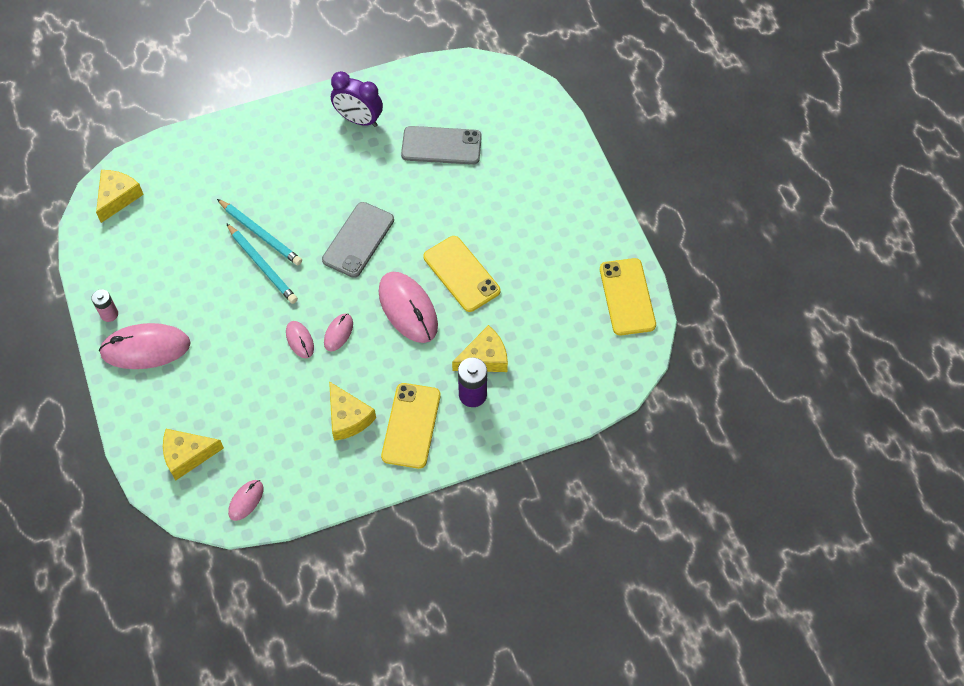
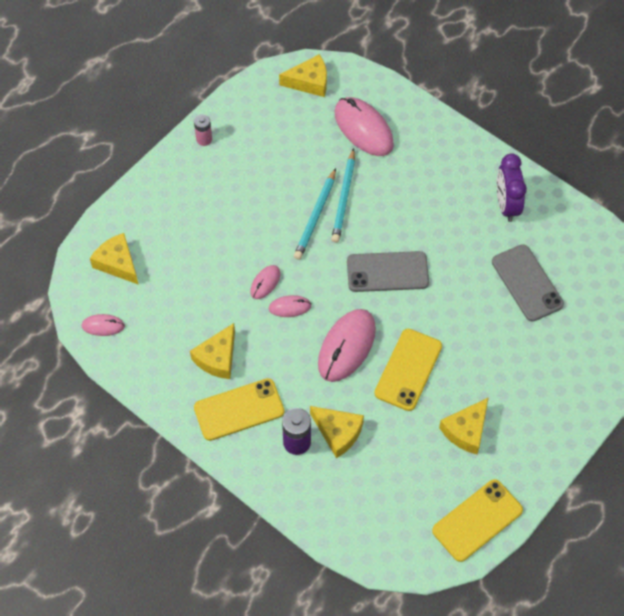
camera: 60 degrees right, 0 degrees up
(146, 348) = (190, 181): pink mouse -> pink mouse (363, 129)
(544, 262) = (466, 430): none -> yellow cheese

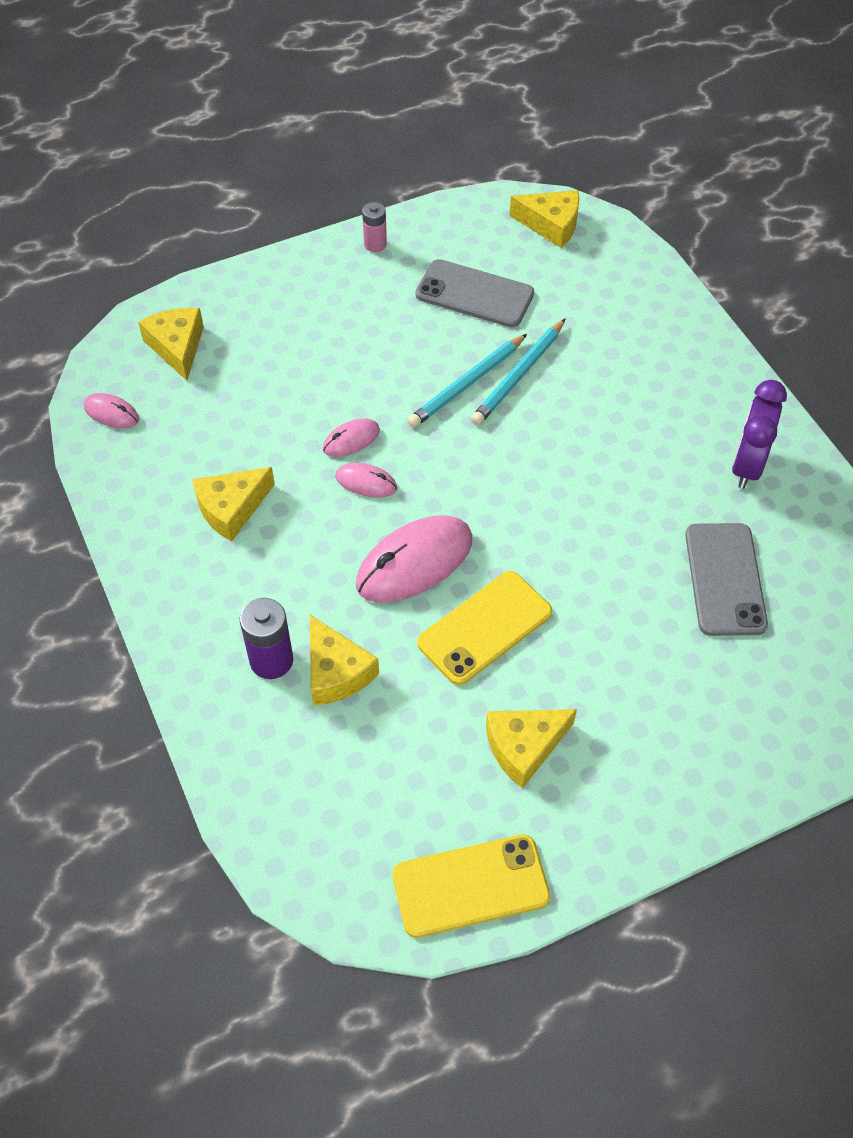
camera: 25 degrees right, 5 degrees down
(239, 409) = (219, 585): yellow phone -> none
(363, 129) = (593, 302): pink mouse -> none
(387, 272) = (527, 488): grey phone -> grey phone (474, 294)

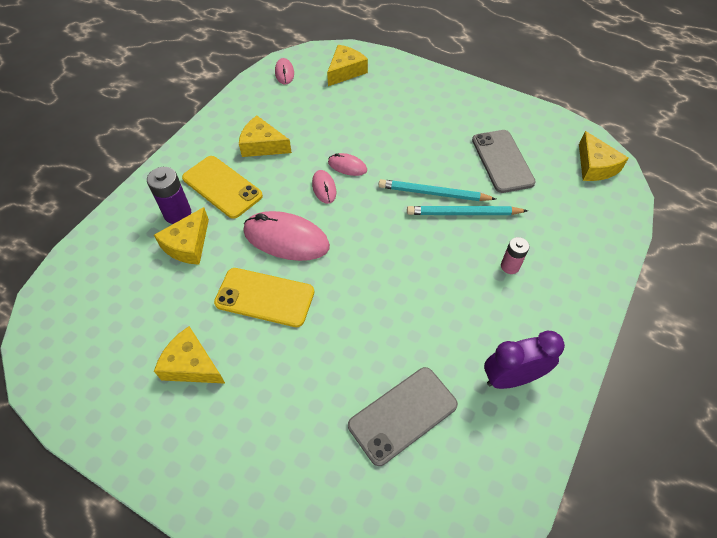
camera: 55 degrees right, 0 degrees up
(375, 244) = (490, 102): pink battery -> pink battery (510, 266)
(470, 886) = (78, 389): yellow phone -> yellow phone (222, 187)

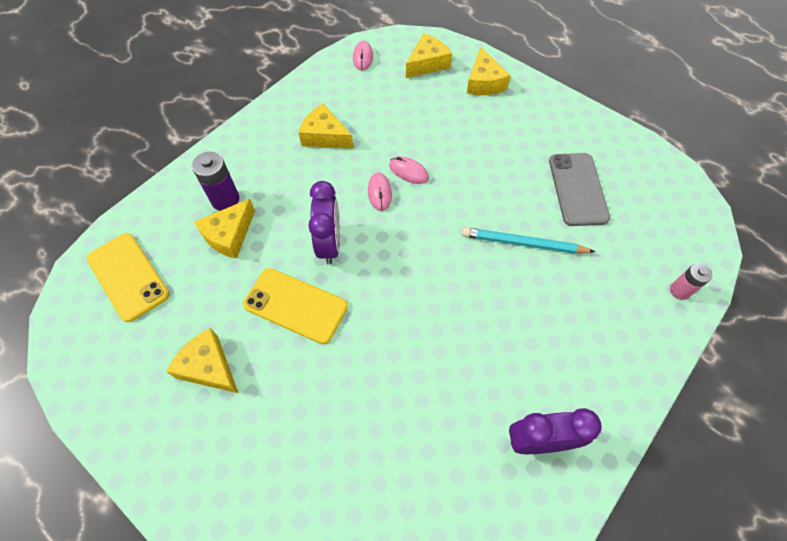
camera: 10 degrees right, 5 degrees up
(222, 187) = (275, 176): yellow phone -> yellow phone (128, 276)
(286, 239) = (330, 244): pink mouse -> purple clock
(403, 415) = (413, 461): grey phone -> none
(433, 193) = (495, 216): turquoise pencil -> none
(510, 266) = (562, 312): pink battery -> pink battery (679, 291)
(595, 166) = (681, 210): yellow cheese -> yellow cheese (484, 82)

